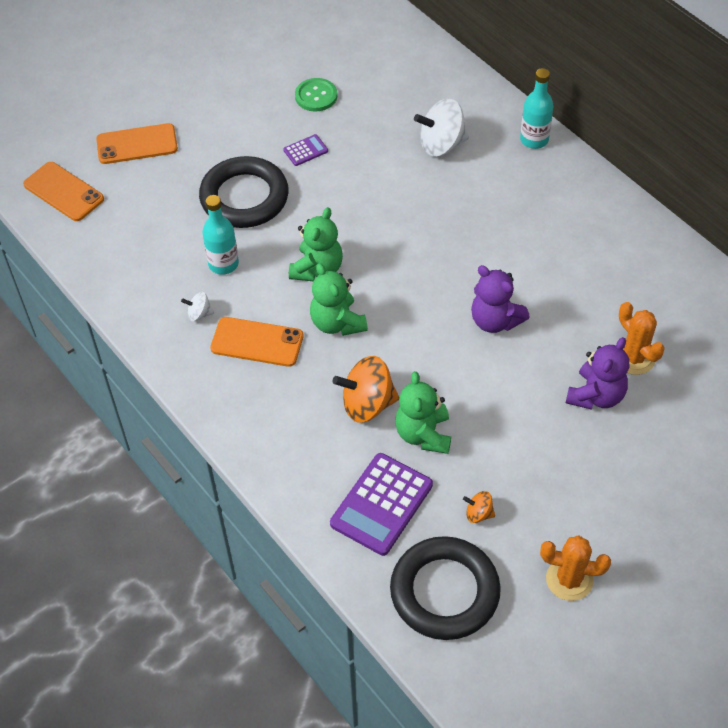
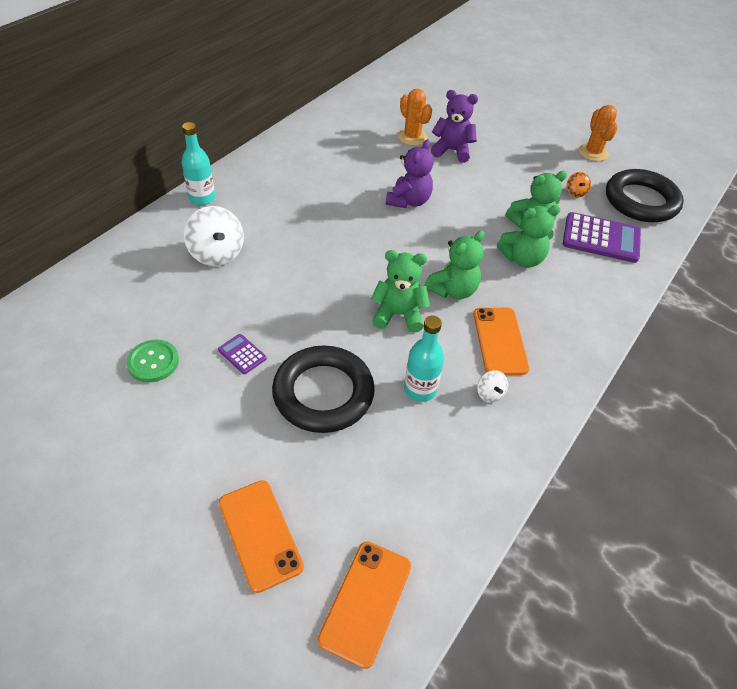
camera: 110 degrees left, 5 degrees down
(367, 404) = (522, 259): orange spinning top -> green teddy bear
(634, 357) = (412, 137): orange cactus -> orange cactus turned 75 degrees counterclockwise

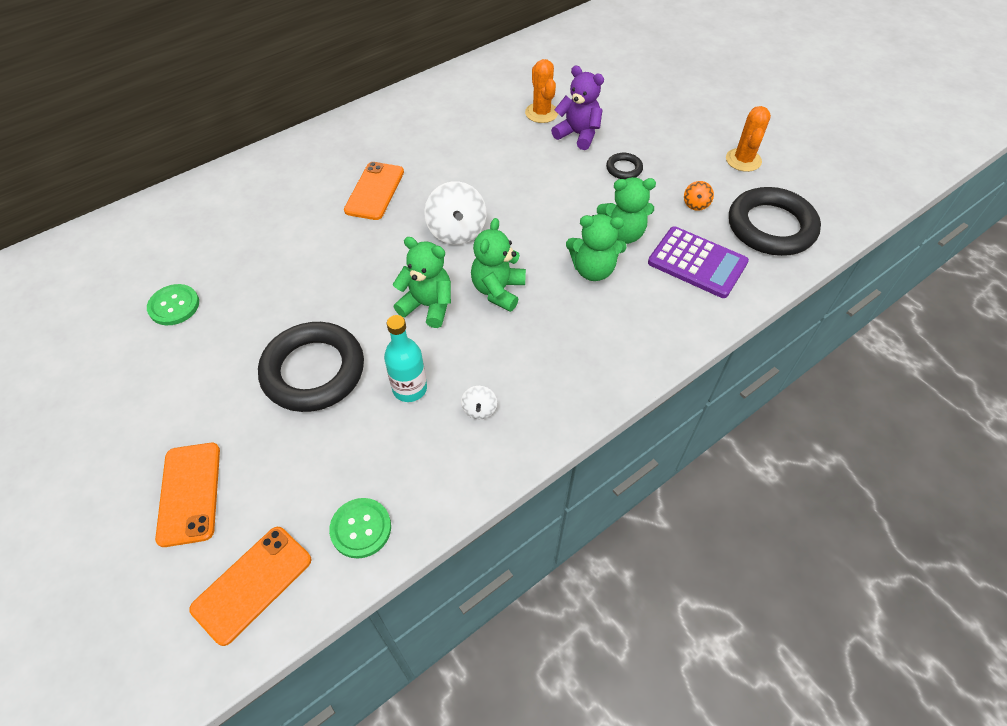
camera: 20 degrees right, 5 degrees up
(202, 198) = (295, 148): turquoise bottle -> none
(217, 253) = (282, 208): white spinning top -> white spinning top (456, 231)
(242, 354) = (256, 315): purple calculator -> none
(409, 201) = (501, 184): purple teddy bear -> none
(440, 523) = (361, 528): none -> green button
(453, 290) = (498, 290): green teddy bear -> green teddy bear turned 135 degrees clockwise
(500, 341) = (520, 355): orange phone -> orange phone (374, 191)
(504, 173) = (624, 169): none -> black ring

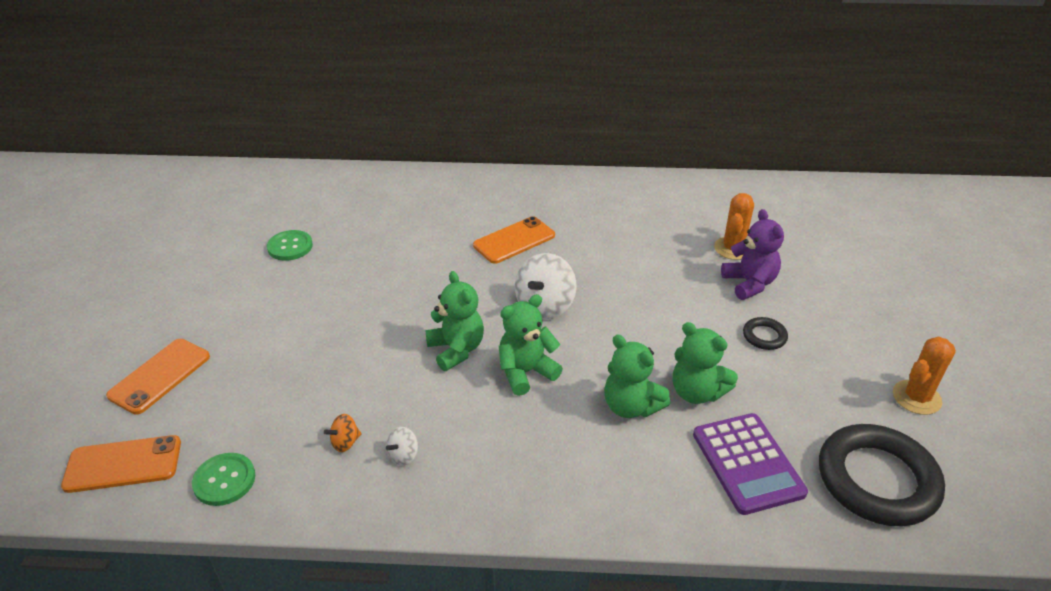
camera: 40 degrees right, 15 degrees down
(313, 371) = (323, 346): black ring -> none
(409, 388) = (372, 403): turquoise bottle -> none
(696, 204) = (808, 409): orange spinning top -> orange spinning top (345, 442)

